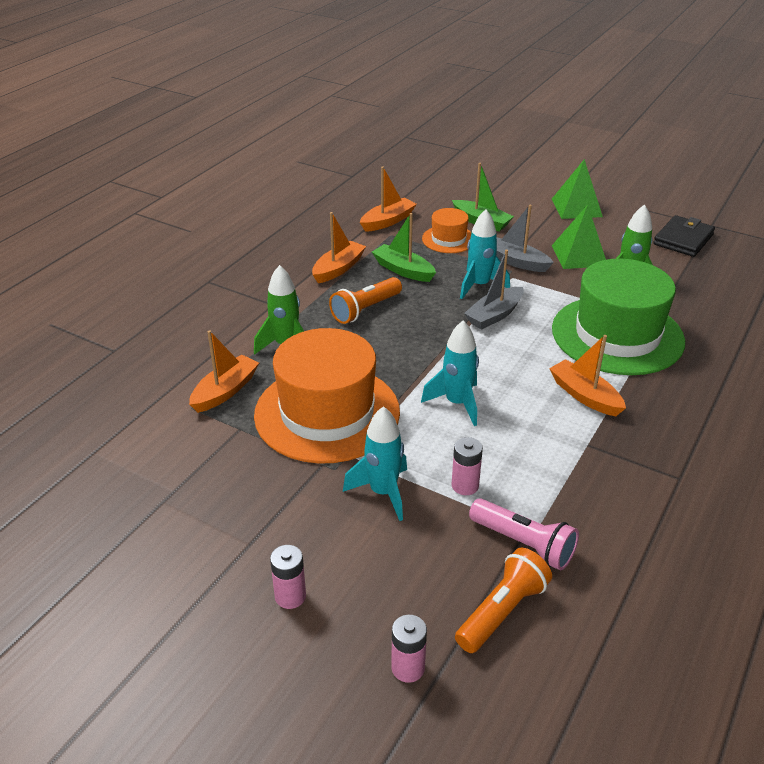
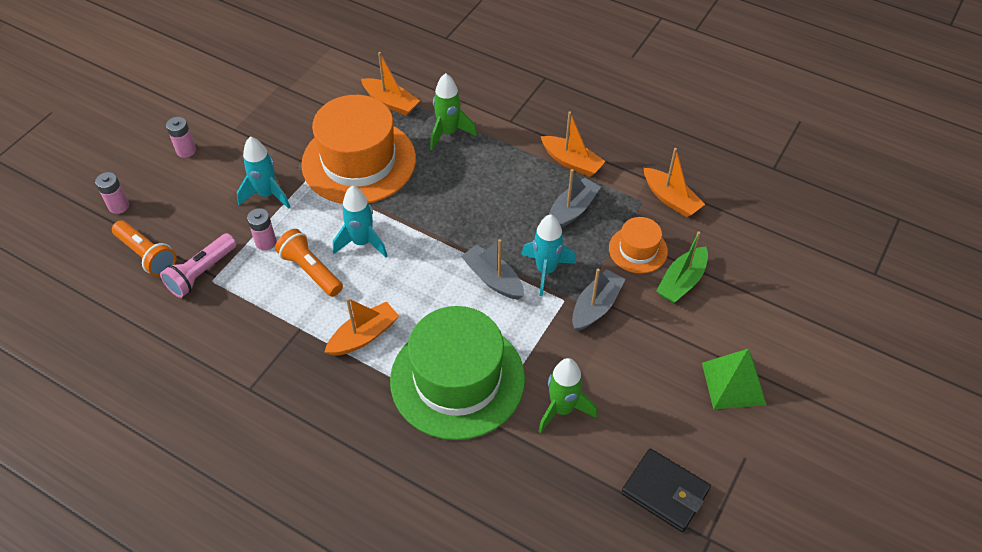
camera: 90 degrees right, 15 degrees up
(365, 310) = (501, 182): orange flashlight -> orange flashlight (310, 270)
(403, 270) = (572, 210): green boat -> grey boat
(579, 255) = (614, 369): green pyramid -> none

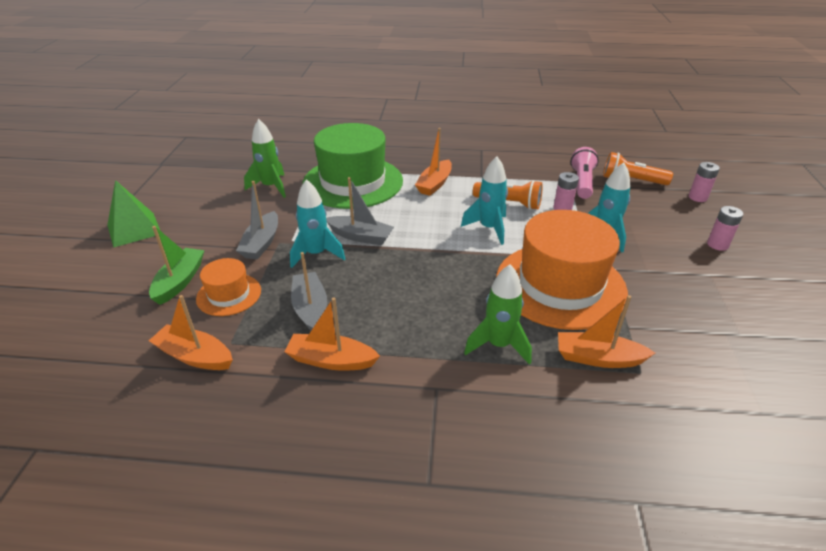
camera: 155 degrees right, 15 degrees down
(572, 210) = (310, 308): grey boat -> grey boat turned 150 degrees clockwise
(665, 492) = (190, 173): black wallet -> none

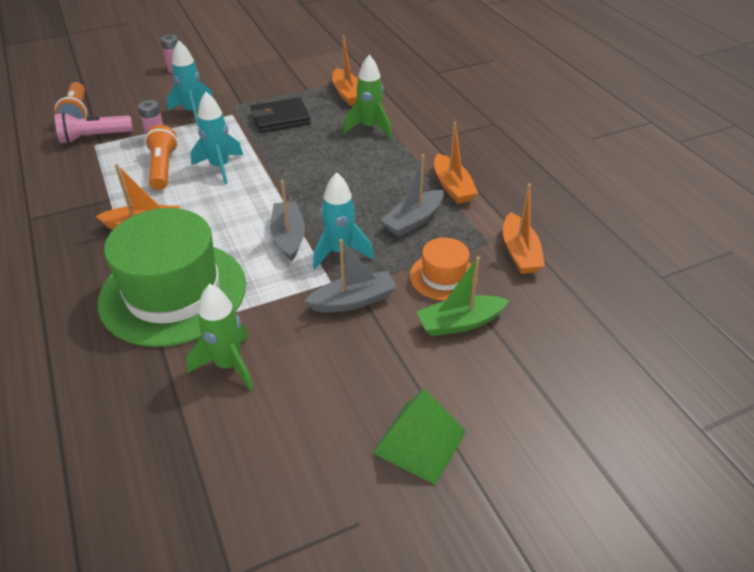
camera: 120 degrees left, 5 degrees up
(560, 285) = (280, 119): orange hat -> black wallet
(697, 197) = (97, 81): pink battery -> none

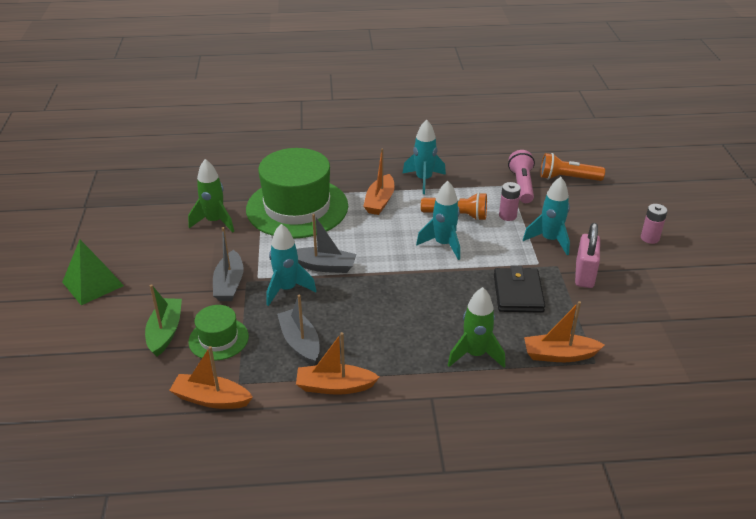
camera: 110 degrees right, 5 degrees down
(89, 202) = (424, 180): none -> turquoise rocket
(241, 92) = (584, 275): none -> pink padlock
(443, 276) = (218, 339): orange hat -> green hat

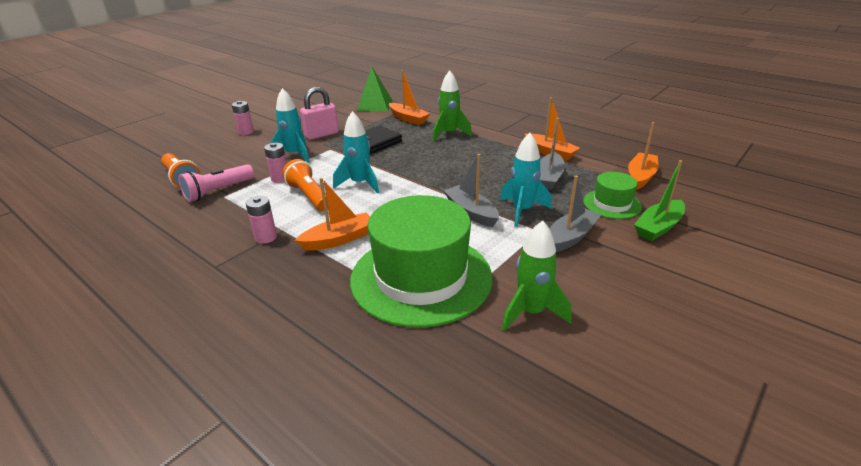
camera: 135 degrees left, 5 degrees down
(93, 284) = (732, 309): green pyramid -> green pyramid (374, 105)
(211, 399) = (640, 177): orange boat -> orange boat turned 120 degrees counterclockwise
(424, 180) = (266, 237): turquoise rocket -> pink battery

